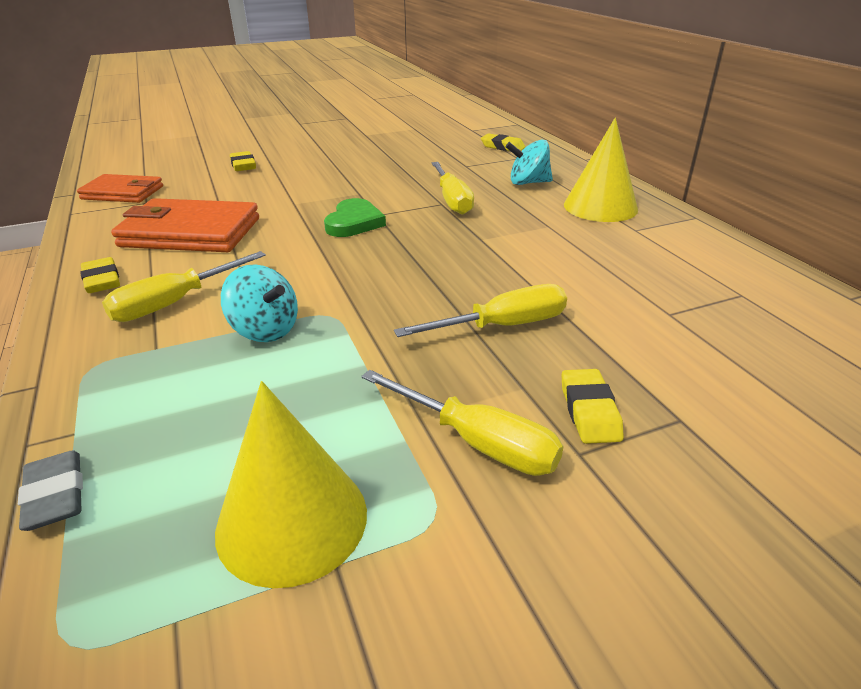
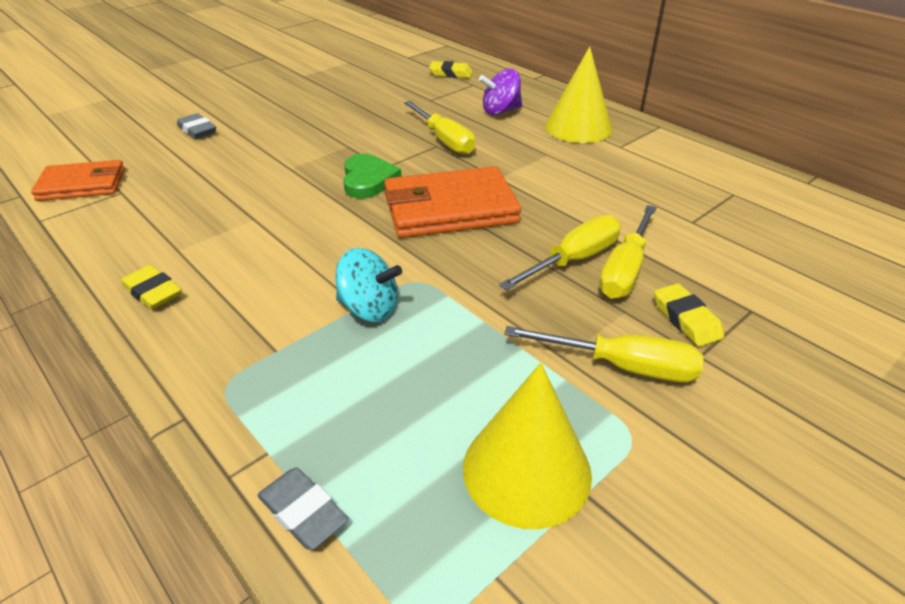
camera: 20 degrees left, 5 degrees up
(174, 303) = (255, 300): yellow screwdriver -> yellow screwdriver (625, 270)
(190, 232) = (205, 220): orange wallet -> orange wallet (450, 209)
(243, 165) = (197, 130): yellow eraser -> grey eraser
(528, 183) = (500, 111): turquoise spinning top -> purple spinning top

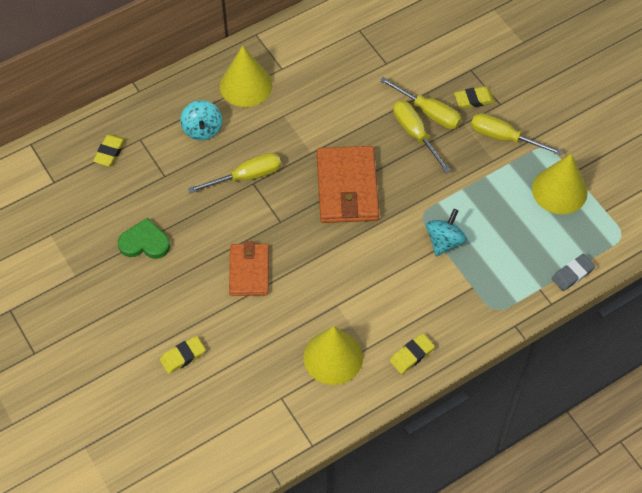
camera: 80 degrees left, 20 degrees up
(82, 185) = (264, 428): orange wallet -> orange wallet (249, 271)
(169, 223) = (333, 357): none -> yellow cone
(197, 130) = (183, 356): grey eraser -> yellow eraser
(368, 180) = (298, 232): green heart -> green heart (144, 242)
(500, 111) = (202, 129): purple spinning top -> turquoise spinning top
(622, 366) = (503, 137): yellow screwdriver -> yellow screwdriver turned 90 degrees counterclockwise

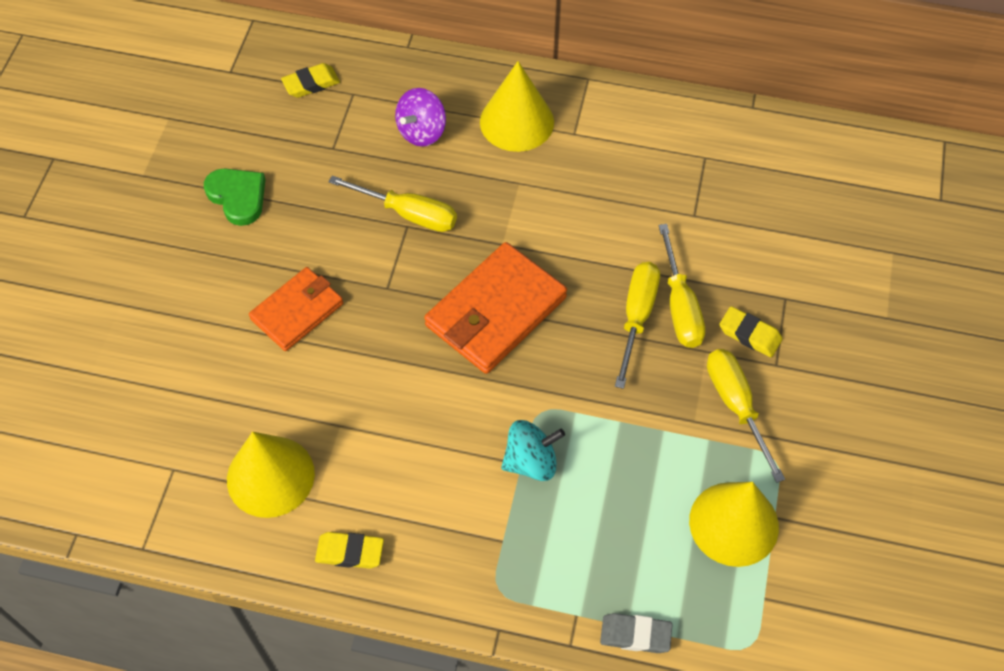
camera: 45 degrees right, 0 degrees up
(183, 356) = (137, 339): yellow eraser -> none
(202, 129) = (422, 132): turquoise spinning top -> purple spinning top

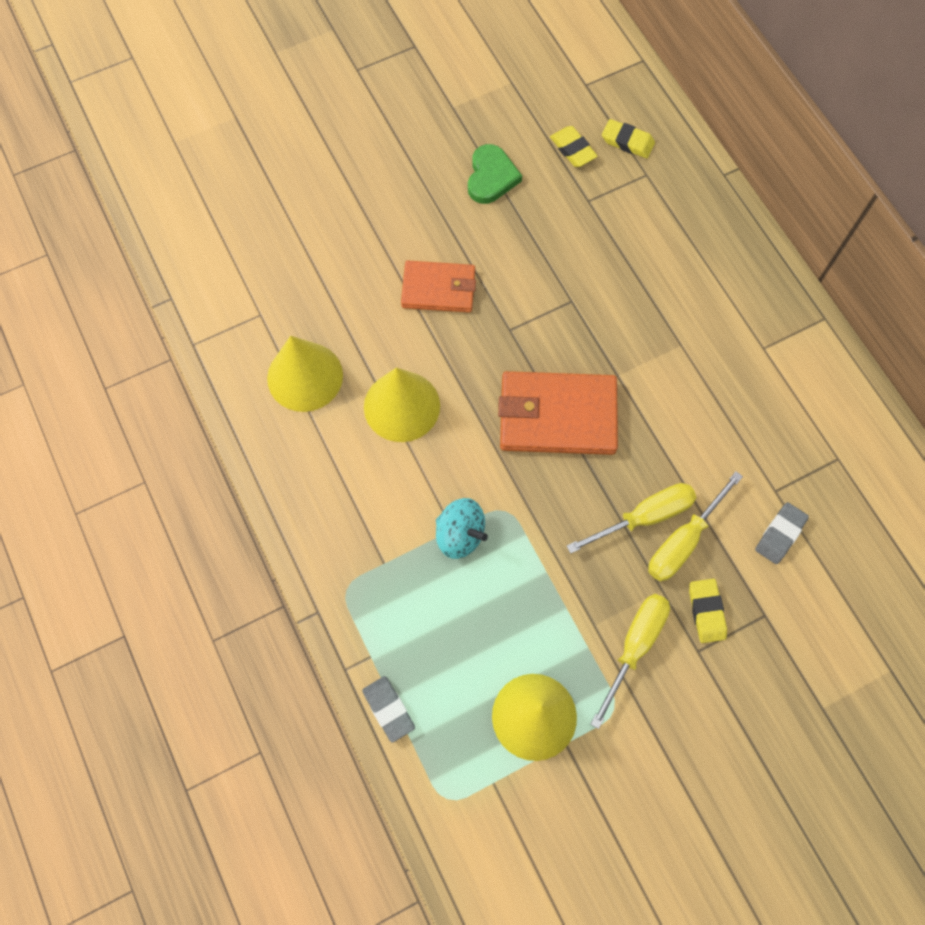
camera: 50 degrees right, 10 degrees up
(350, 552) = (293, 471): yellow eraser -> yellow eraser (573, 149)
(408, 214) = (582, 294): yellow screwdriver -> none
(422, 132) = (659, 245): purple spinning top -> none
(517, 121) = (733, 300): yellow cone -> yellow cone (402, 406)
(731, 239) = (780, 534): none -> grey eraser

